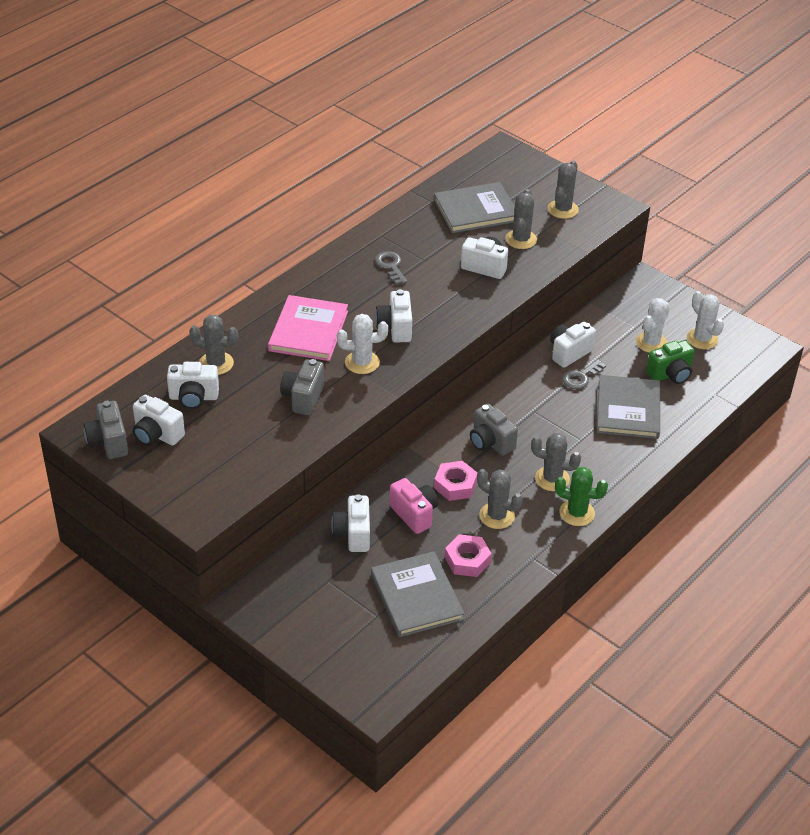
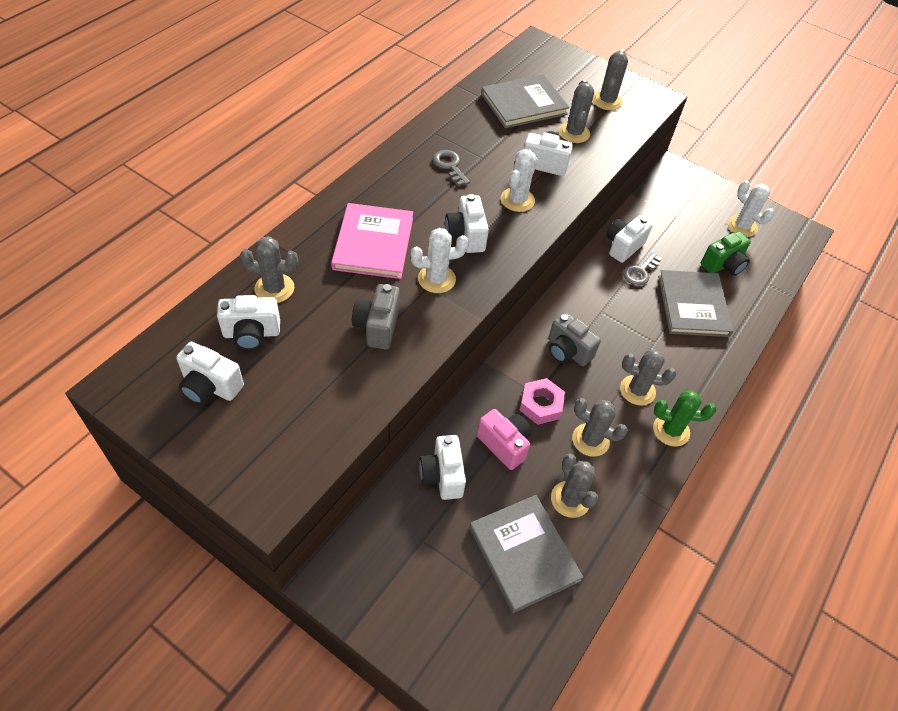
camera: 10 degrees left, 10 degrees up
(108, 442) = (151, 401): grey camera -> none
(467, 560) = (570, 499): pink nut -> grey cactus
(651, 343) = (697, 232): white cactus -> white cactus (517, 200)

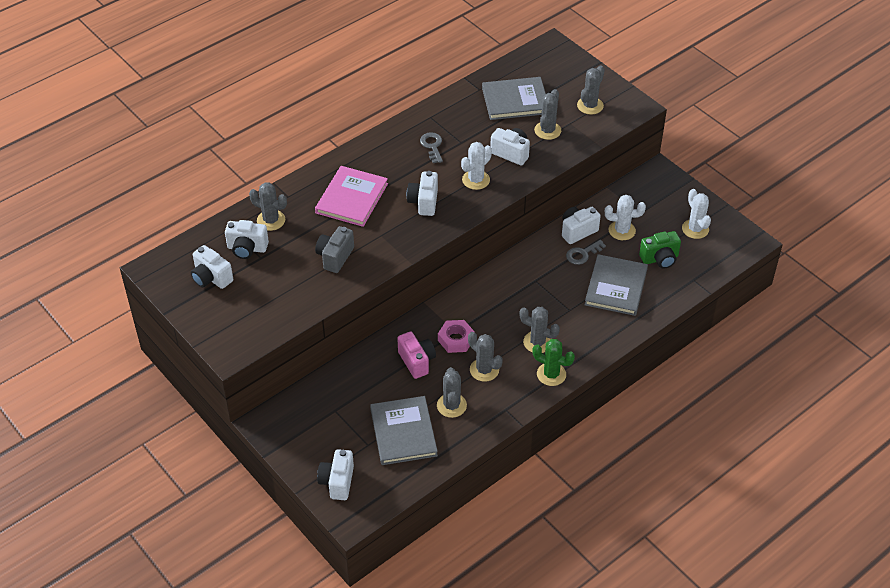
camera: 20 degrees right, 5 degrees down
(436, 279) = (389, 230): white cactus -> white cactus (622, 230)
(442, 476) = (363, 373): white camera -> white camera (337, 482)
(567, 351) = (493, 305): grey camera -> none

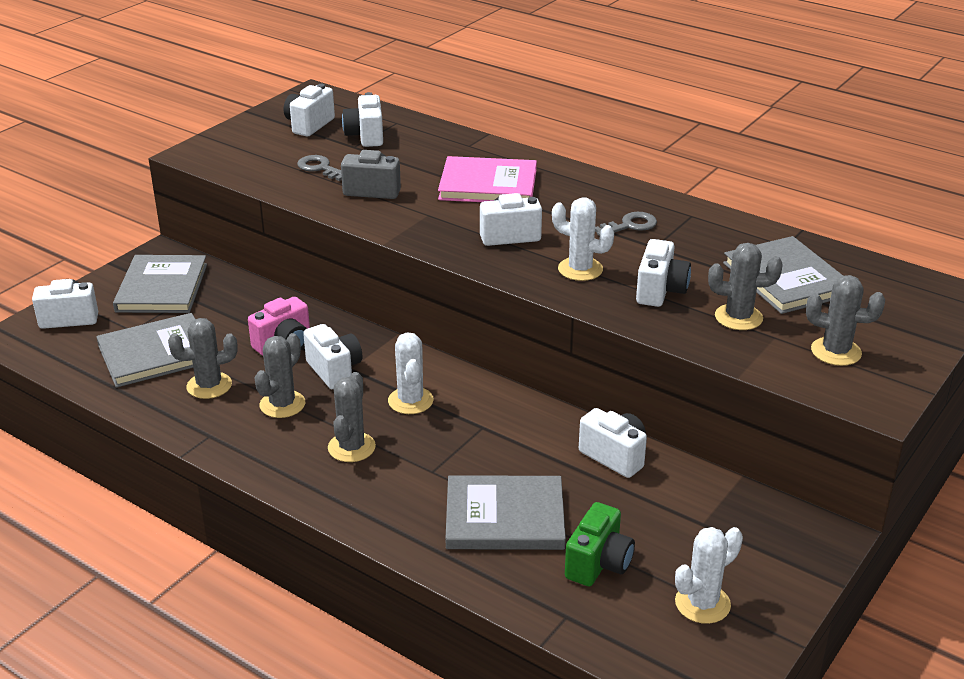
camera: 75 degrees right, 15 degrees down
(271, 220) = (420, 142): grey cactus -> none
(316, 424) = (162, 288): none -> grey book
(456, 339) = (334, 371): pink nut -> white camera
(551, 374) = (288, 470): green cactus -> none
(582, 254) = (564, 469): grey key -> grey key (320, 168)
(622, 230) = (644, 507): white cactus -> white cactus (410, 401)
(660, 259) = (598, 564): green camera -> green camera turned 120 degrees counterclockwise

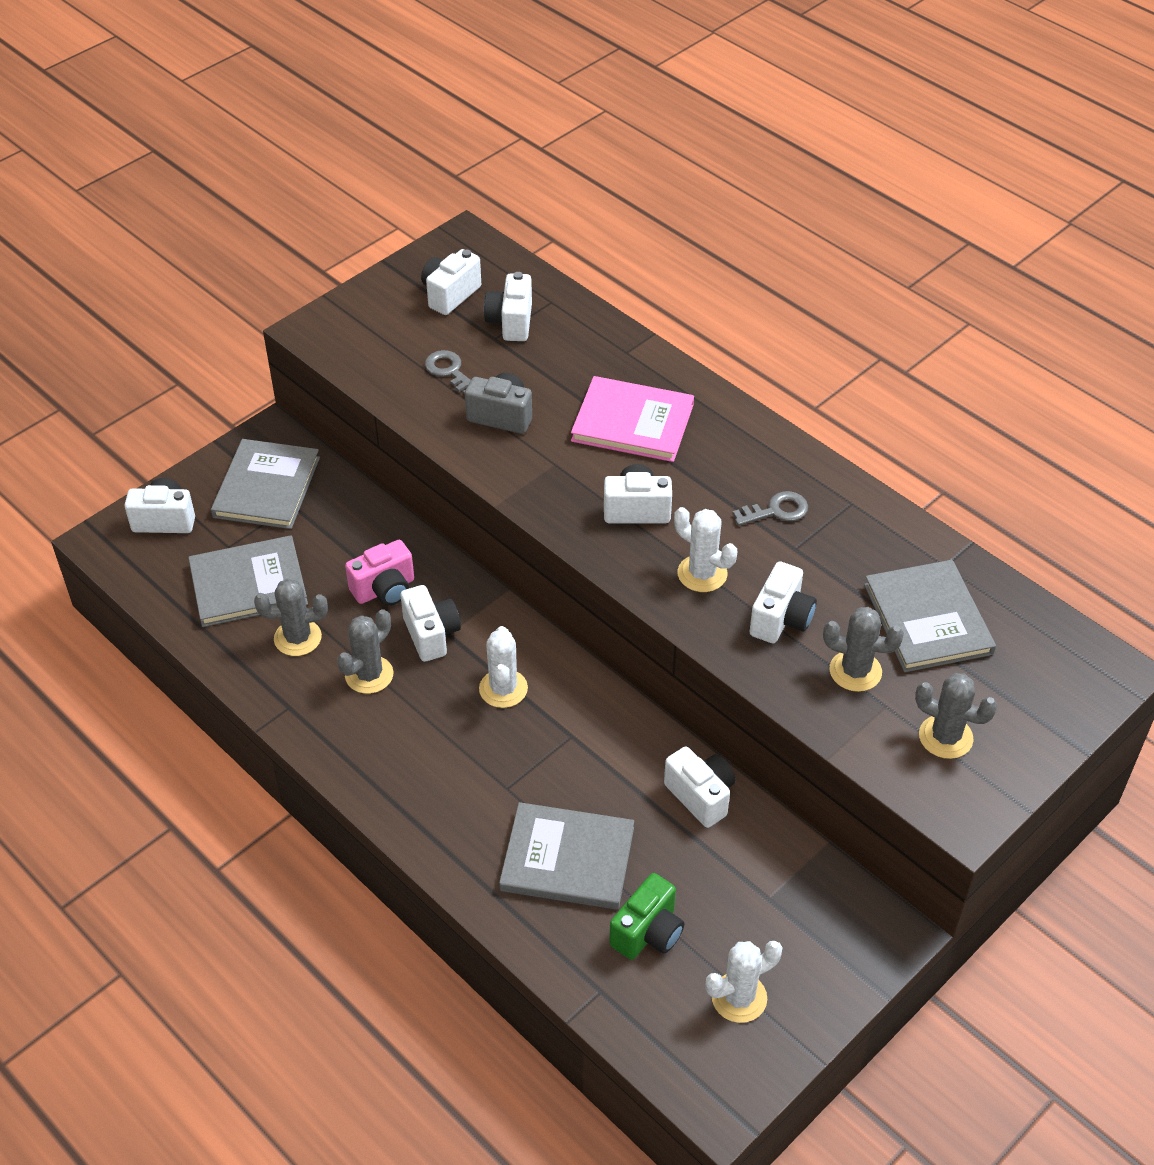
camera: 10 degrees right, 15 degrees up
(351, 447) = (430, 744): grey cactus -> none

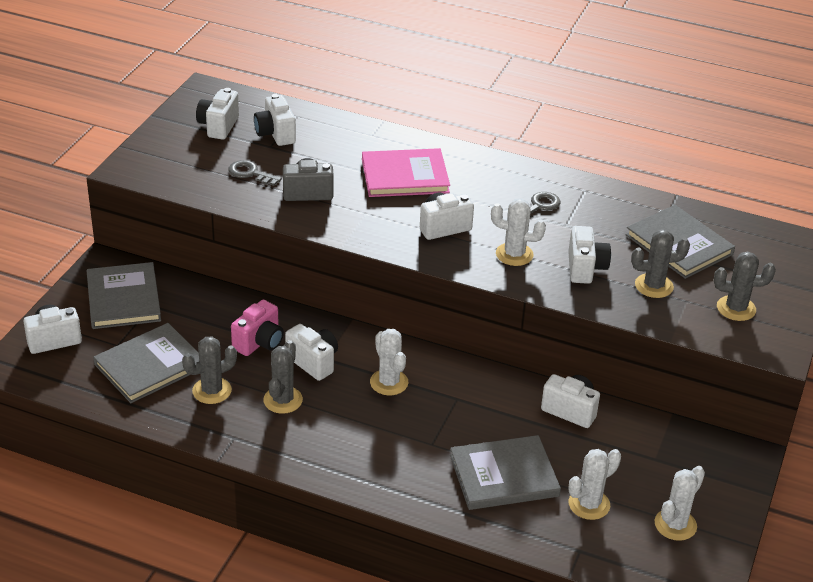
camera: 25 degrees left, 10 degrees down
(648, 932) = (589, 504): green camera -> white cactus

